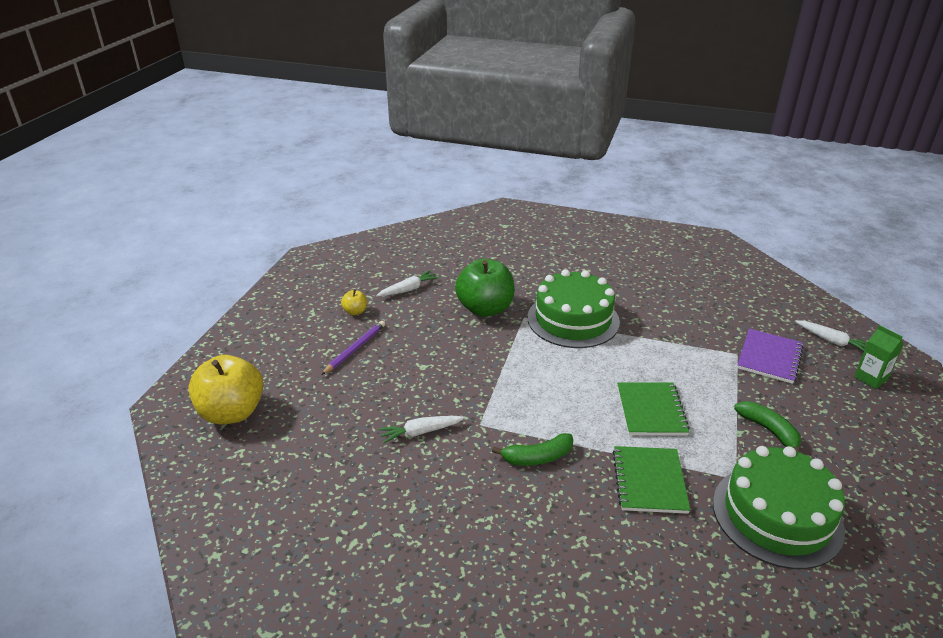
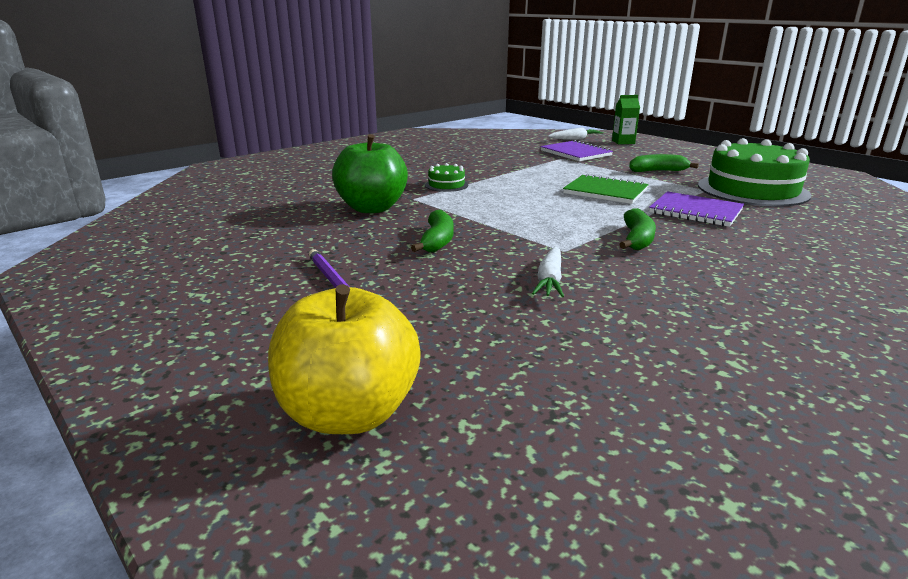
camera: 60 degrees left, 10 degrees down
(355, 311) = (252, 267): yellow apple -> none
(408, 289) = (266, 231): white carrot -> none
(449, 361) = (437, 241): none -> green banana
(573, 319) = (446, 185): green cake -> green cake, size x0.43
(649, 481) = (695, 211): green notebook -> purple notebook

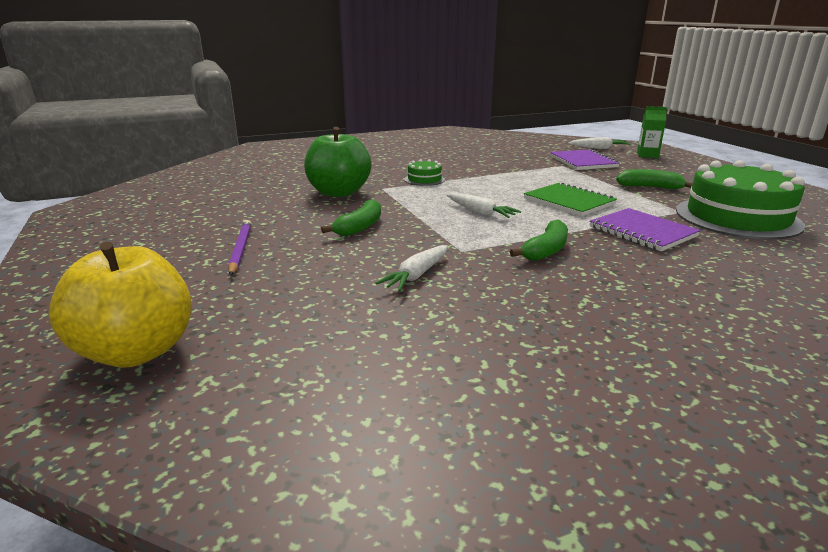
camera: 20 degrees right, 0 degrees up
(539, 211) = (480, 212): none -> white carrot

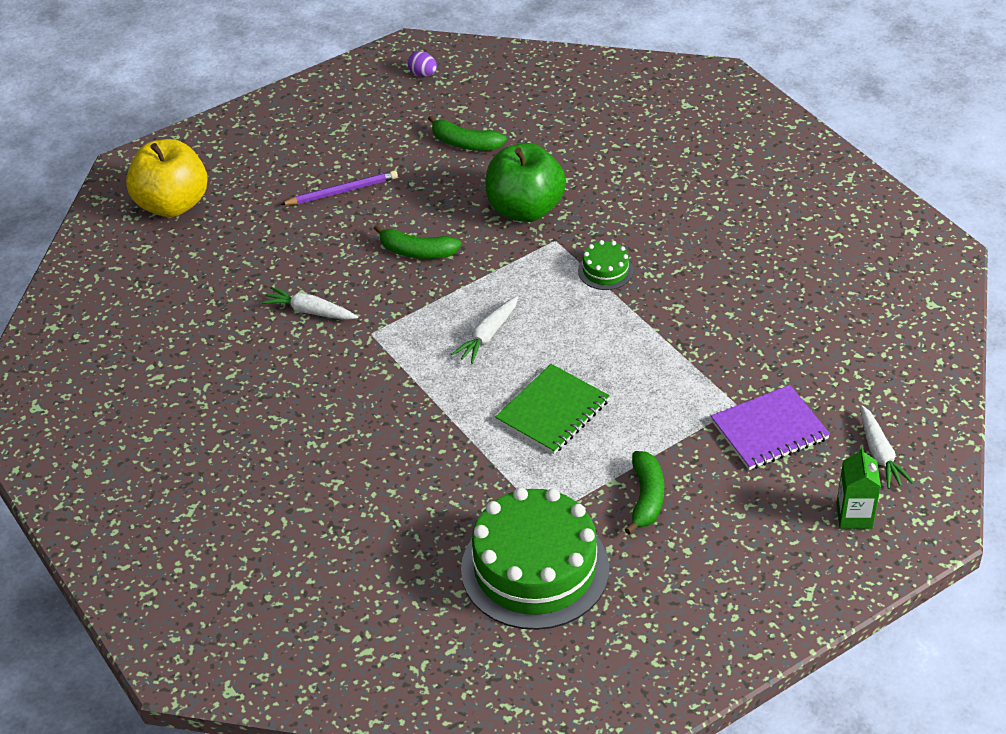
camera: 80 degrees right, 20 degrees up
(116, 209) = (422, 74): none -> purple egg
(546, 250) = (385, 393): green banana -> green banana (465, 143)
(642, 232) = (459, 472): purple notebook -> none

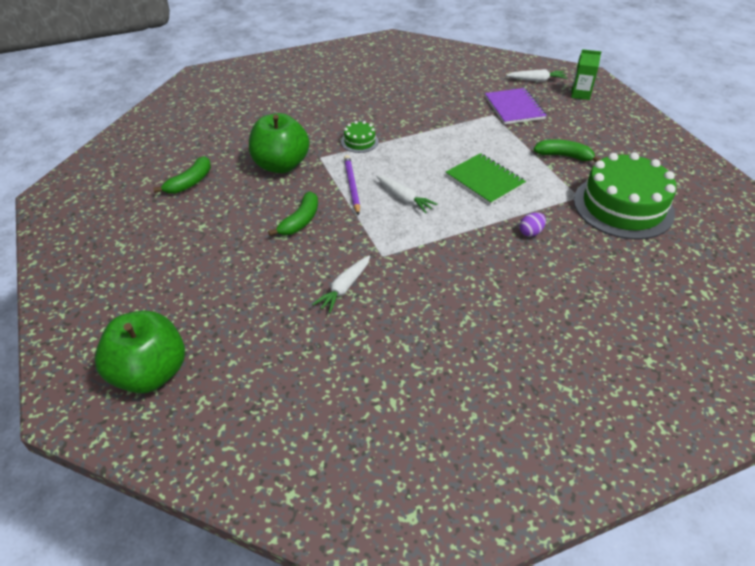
camera: 80 degrees left, 0 degrees up
(172, 204) = (150, 373): yellow apple -> green apple
(342, 191) = (204, 254): purple pencil -> purple pencil (351, 186)
(422, 74) = (88, 193): purple egg -> purple egg (530, 232)

